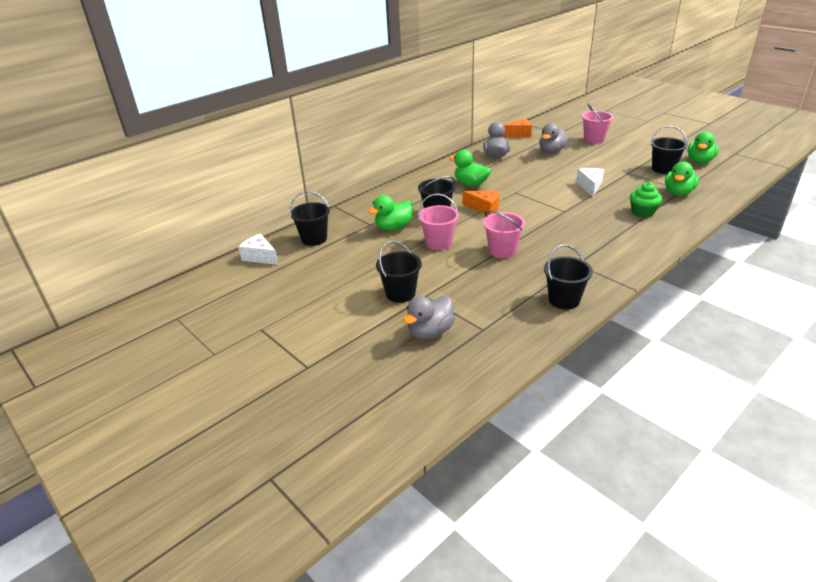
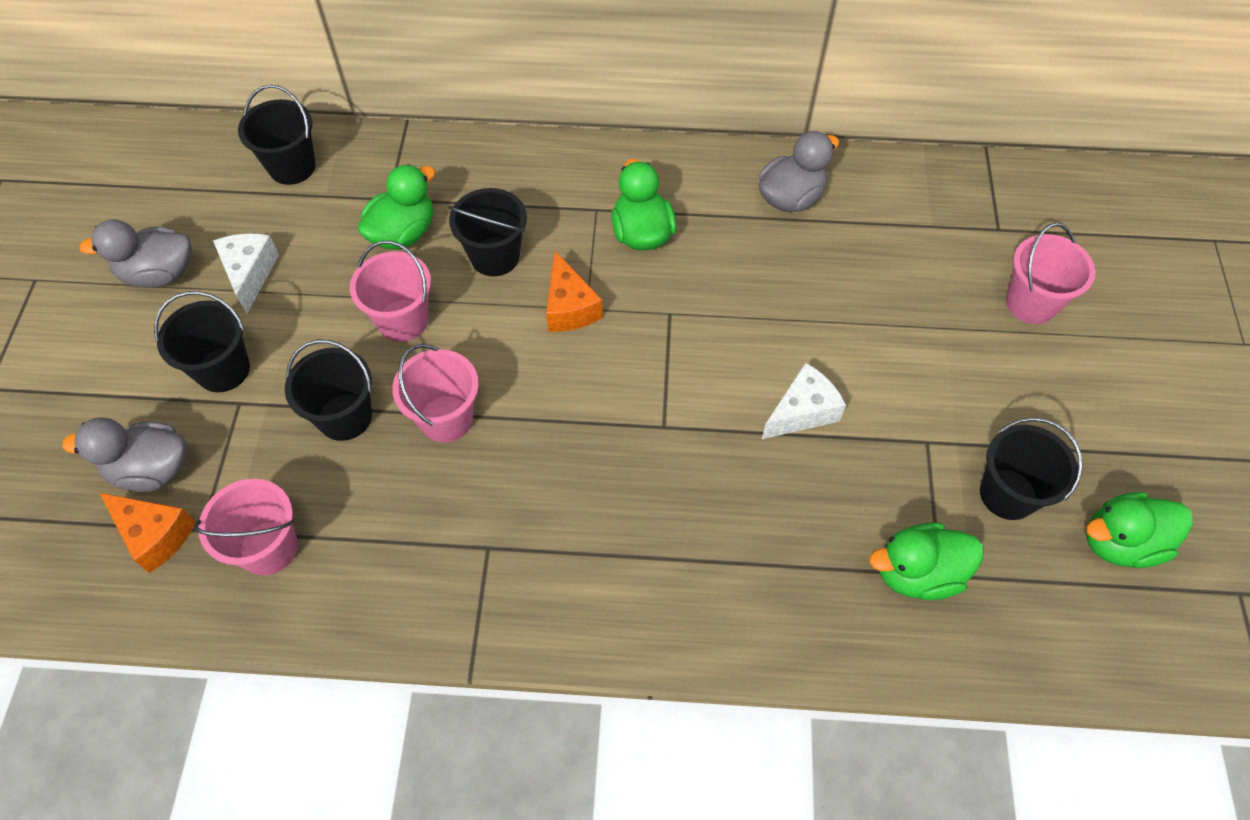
camera: 45 degrees right, 25 degrees up
(260, 257) = (198, 147): white cheese -> white cheese (250, 274)
(393, 227) = (403, 233): green duck -> green duck turned 120 degrees clockwise
(515, 315) = (268, 548): none -> pink bucket
(518, 134) = (923, 173): orange cheese -> orange cheese (155, 534)
(551, 151) = (898, 268): grey duck -> grey duck (159, 274)
(564, 300) = (358, 590): black bucket -> black bucket (345, 417)
(642, 212) = (772, 551): green cupcake -> none

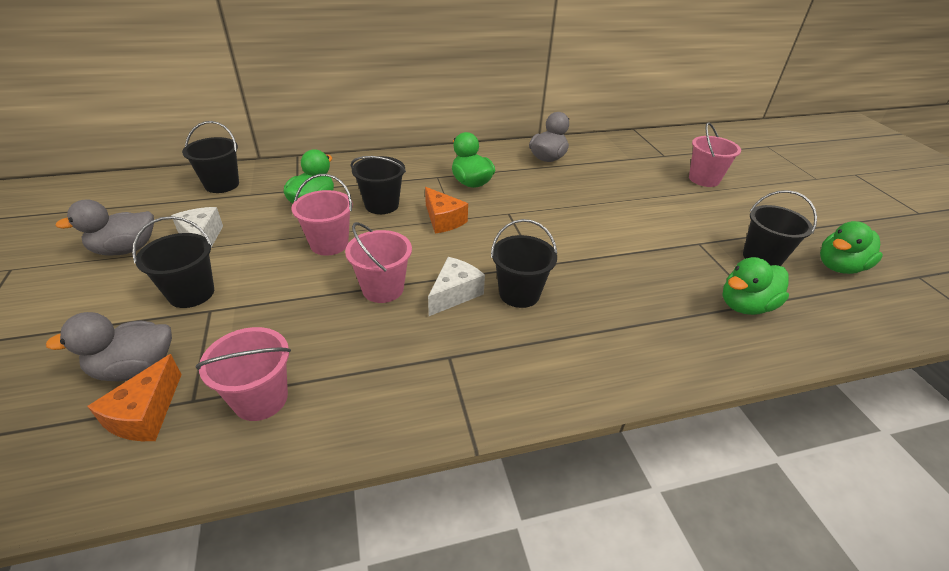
camera: 20 degrees left, 20 degrees down
(155, 534) = (146, 414): orange cheese -> orange cheese turned 90 degrees clockwise
(345, 417) = (302, 302): black bucket -> black bucket (519, 293)
(802, 411) = (618, 243): white cheese -> white cheese (454, 294)

